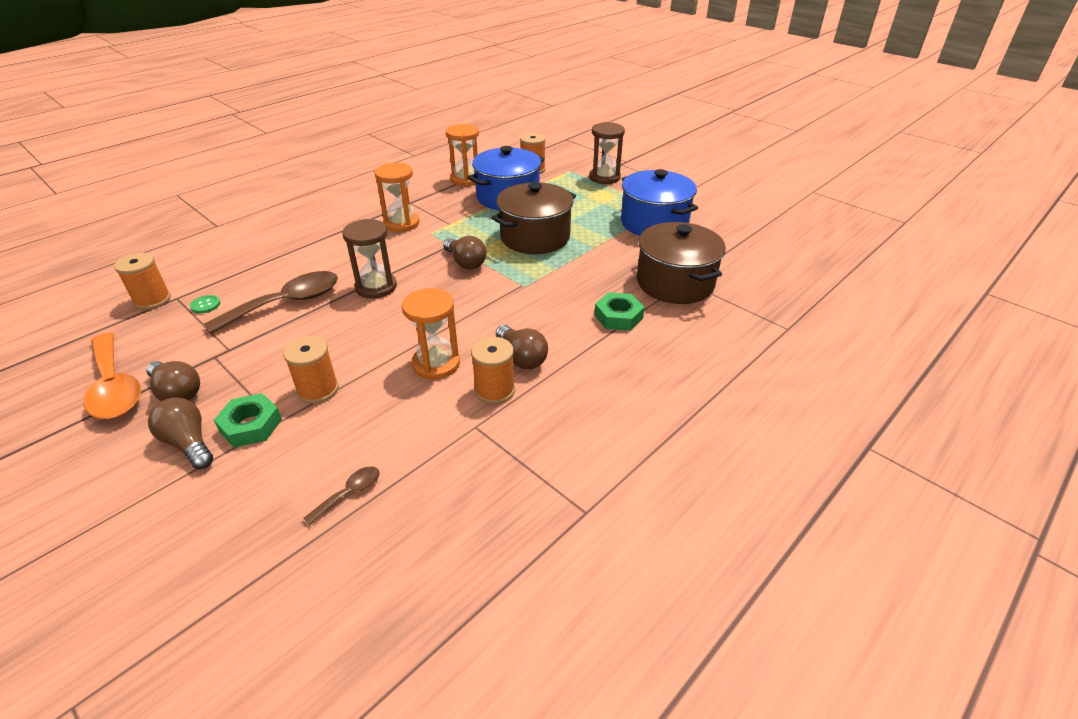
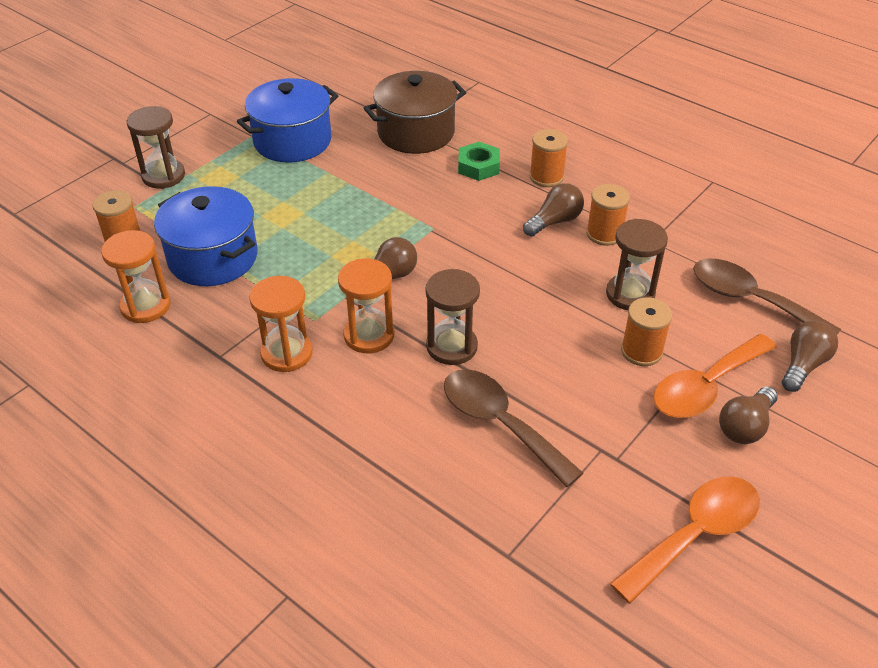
camera: 95 degrees left, 5 degrees up
(152, 300) = (518, 584): orange spool -> orange spool (546, 177)
(177, 392) = (683, 468): brown light bulb -> brown light bulb (803, 365)
(205, 305) = (519, 511): green button -> none
(251, 425) = (705, 387): green nut -> orange spoon
(349, 493) = (750, 300): brown spoon -> brown spoon, size x2.19
(396, 395) = (630, 294): none -> brown hourglass
(436, 364) = (579, 275): orange hourglass -> orange hourglass (369, 335)
(535, 237) = (326, 226): brown pot -> none

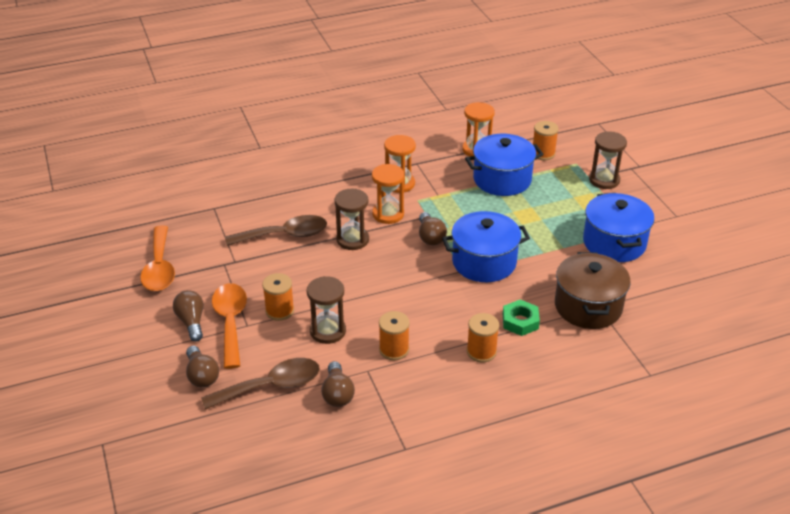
camera: 120 degrees right, 5 degrees down
(402, 219) = (484, 262): none -> blue pot
(555, 221) = (426, 331): brown light bulb -> brown light bulb (337, 394)

